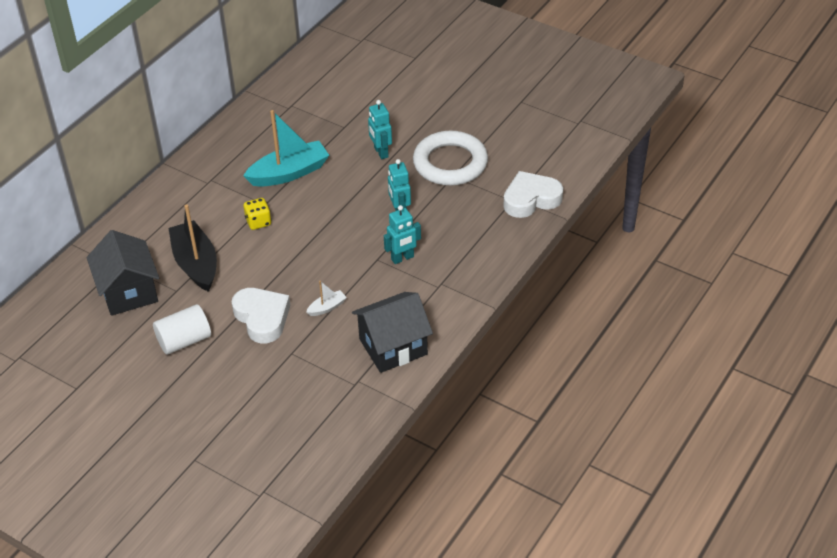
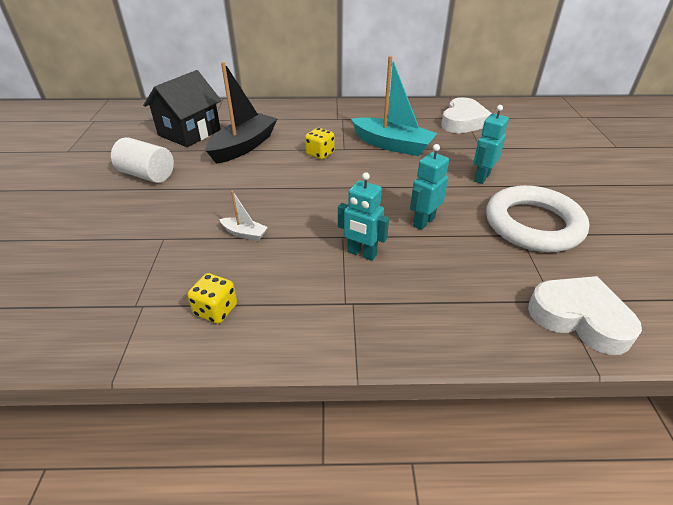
camera: 55 degrees right, 5 degrees down
(262, 318) = (202, 202): white heart -> white heart (463, 121)
(393, 347) = (216, 310): black house -> yellow dice

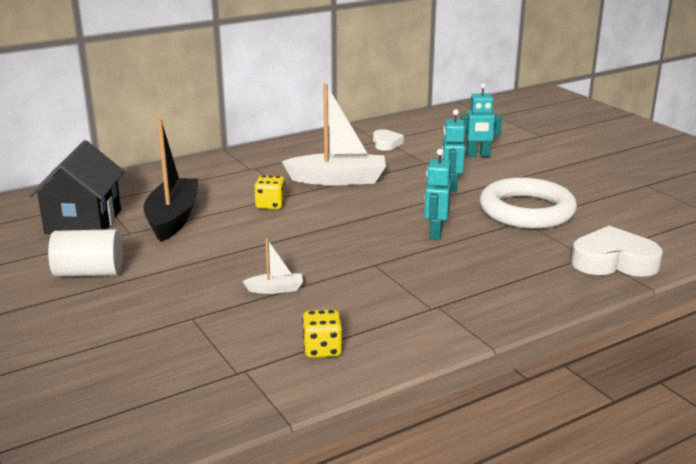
camera: 30 degrees left, 15 degrees down
(361, 253) = (406, 271): turquoise robot -> turquoise robot (478, 155)
(392, 145) = (338, 180): turquoise boat -> white boat
(463, 121) = (386, 143): white heart -> white heart, size x0.57

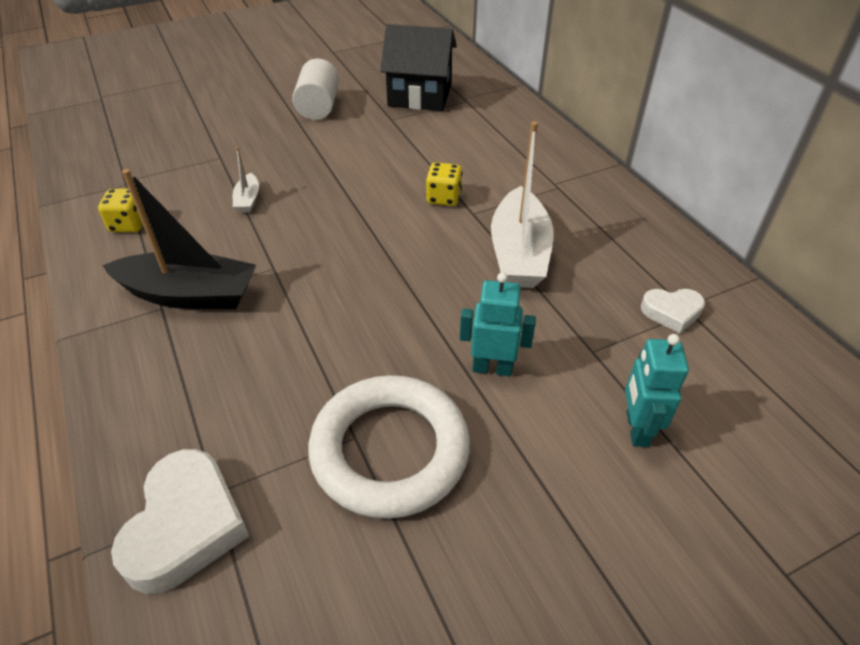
camera: 95 degrees right, 20 degrees up
(173, 218) = (418, 139): black boat -> black boat (189, 295)
(435, 233) = (336, 328): turquoise robot -> none

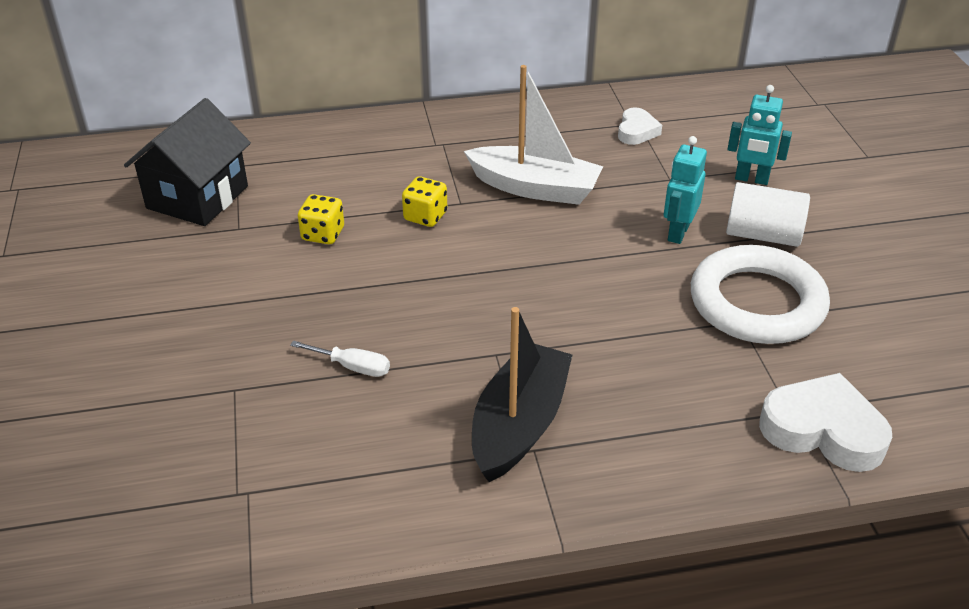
camera: 75 degrees left, 5 degrees down
(129, 224) = (352, 484): yellow dice -> yellow dice (323, 234)
(248, 200) = (352, 367): white boat -> white screwdriver
(318, 107) = (161, 285): white cylinder -> white cylinder (763, 235)

